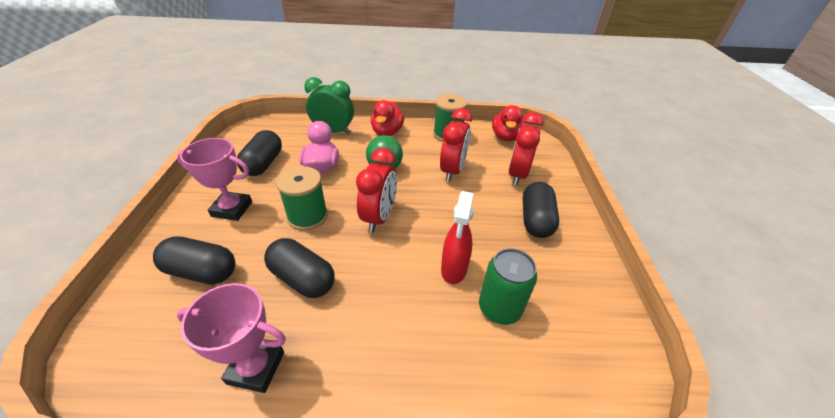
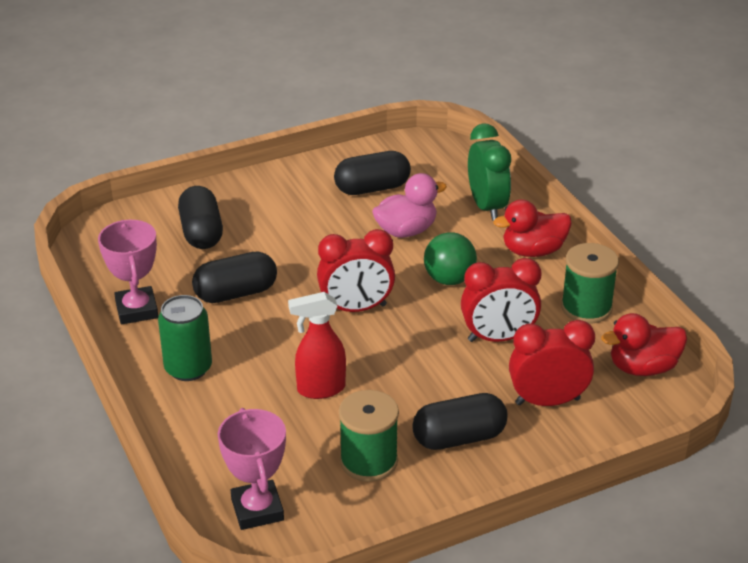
camera: 65 degrees right, 5 degrees down
(232, 209) = (286, 206): pink trophy -> pink trophy (257, 509)
(302, 278) = (236, 293): black capsule -> black capsule turned 60 degrees clockwise
(307, 216) = (316, 259): green spool -> green spool (368, 461)
(499, 308) = (292, 436): green can -> green can (188, 368)

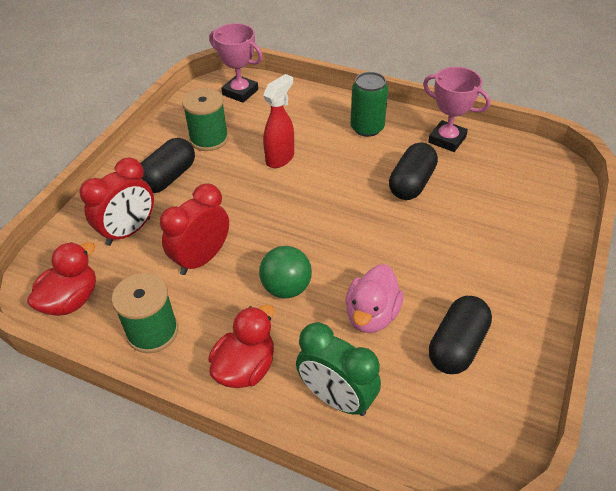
camera: 140 degrees right, 10 degrees up
(201, 232) = (503, 211): black capsule -> none
(356, 308) = (323, 220): red clock -> none

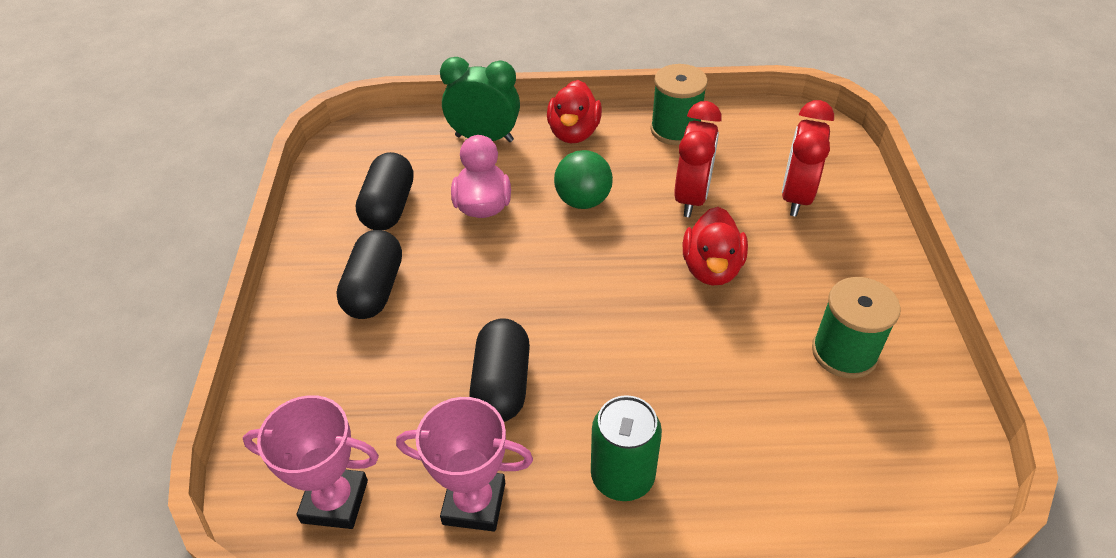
camera: 155 degrees right, 0 degrees up
(71, 300) = (772, 127): red duck -> red duck (711, 268)
(168, 177) = (828, 272): black capsule -> black capsule (374, 289)
(240, 92) = (900, 477): pink trophy -> pink trophy (335, 501)
(280, 158) = (714, 357): red spray bottle -> none

